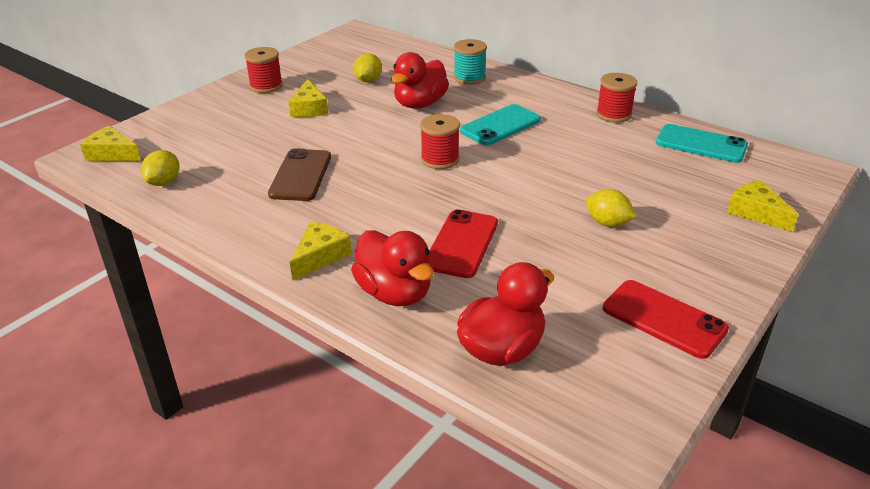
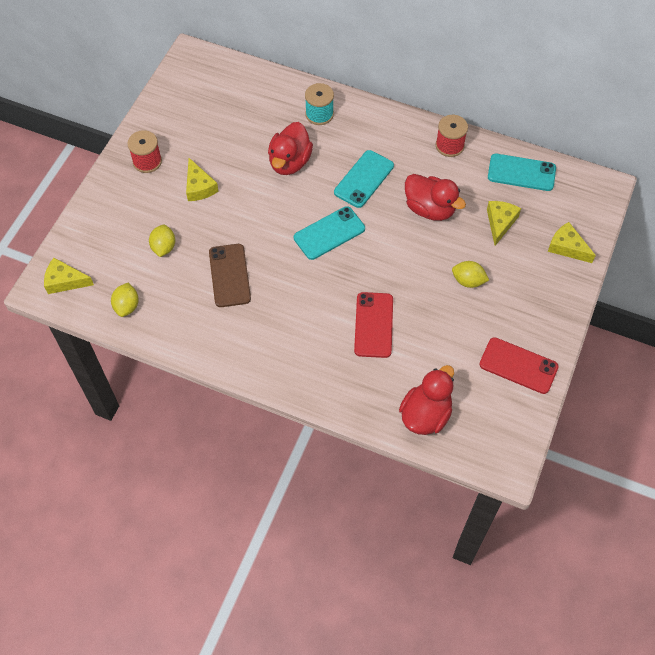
camera: 15 degrees left, 25 degrees up
(320, 256) = (280, 359): yellow cheese -> yellow cheese (500, 223)
(368, 80) = (233, 135): yellow lemon -> yellow lemon (164, 247)
(394, 293) = (344, 382): red duck -> red duck (430, 209)
(440, 159) = (329, 233): red spool -> turquoise phone

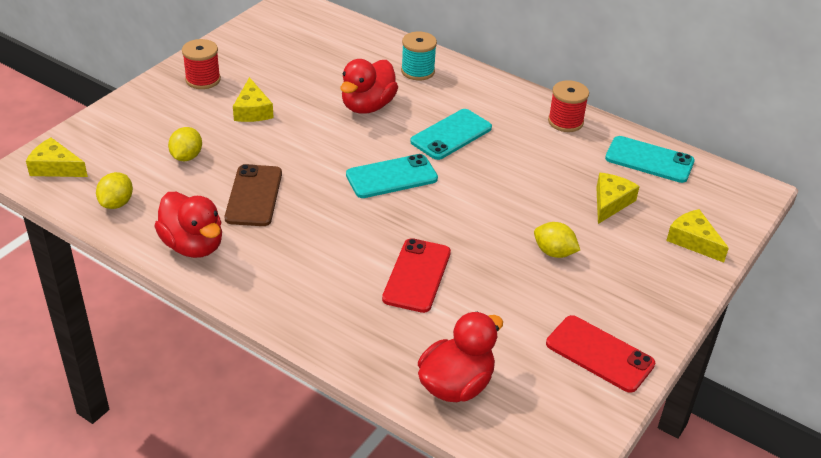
camera: 10 degrees right, 20 degrees down
(430, 209) = (524, 175): red duck -> red duck (193, 245)

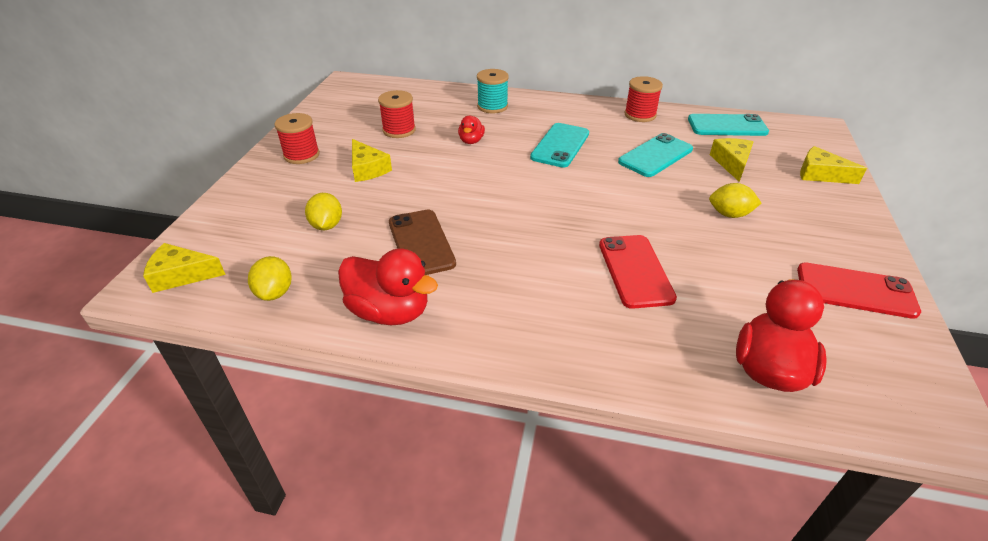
camera: 20 degrees left, 0 degrees up
(307, 75) = (399, 130): none -> red spool
(367, 106) = (471, 141): red duck -> red duck, size x0.53
(391, 177) = (538, 191): turquoise phone -> turquoise phone (655, 156)

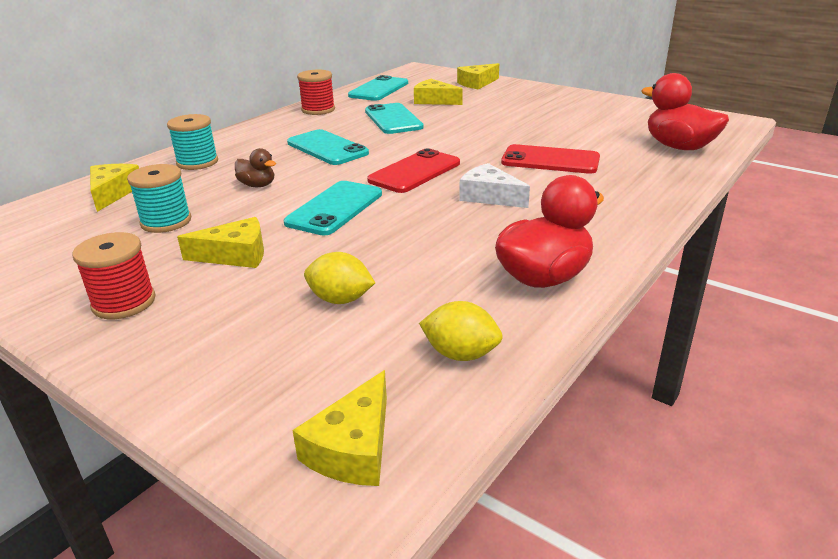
camera: 65 degrees left, 10 degrees down
(399, 130) = (166, 222): red spool -> turquoise spool
(421, 243) = (434, 243): brown phone -> none
(427, 99) = (113, 193): none -> yellow cheese
(453, 183) = (335, 208): none -> turquoise phone
(471, 141) = (257, 185): red duck -> brown duck
(522, 251) = (489, 196): none -> white cheese
(729, 214) = (501, 117): yellow lemon -> none
(855, 291) = (612, 108): red phone -> red phone (415, 172)

